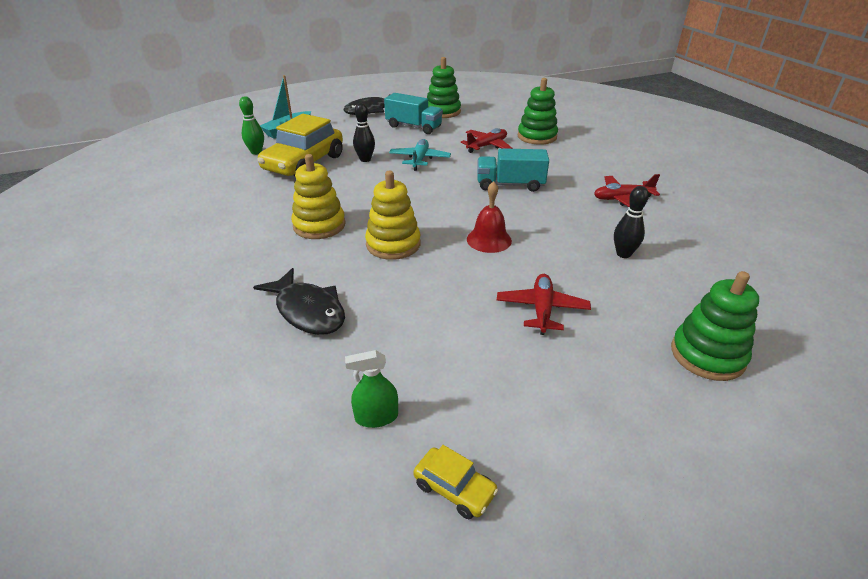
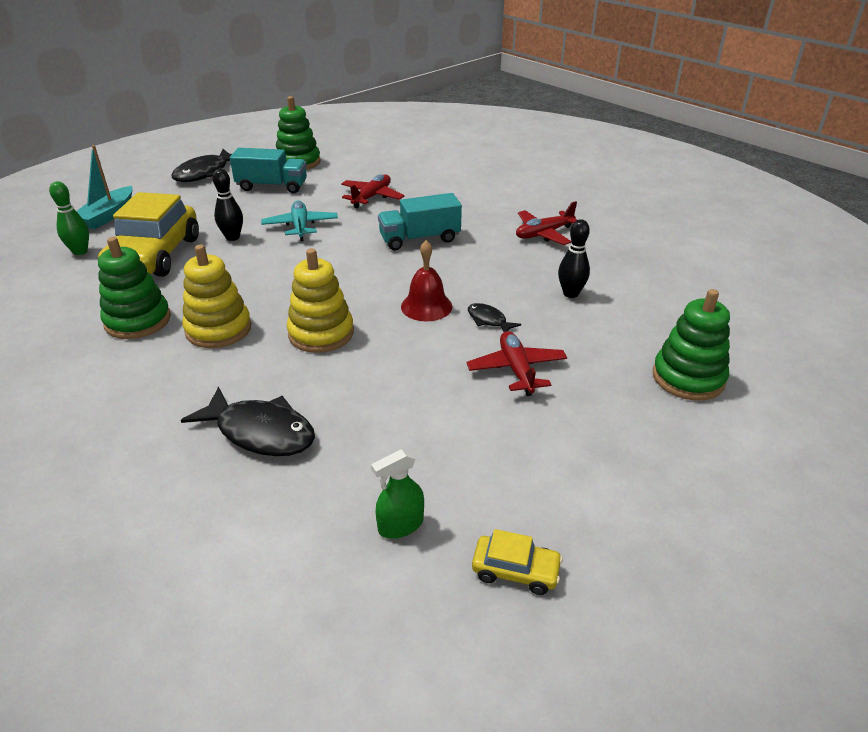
camera: 20 degrees left, 0 degrees up
(537, 136) = (423, 177): green stacking toy -> green stacking toy (138, 321)
(537, 262) = (488, 320): none -> black fish

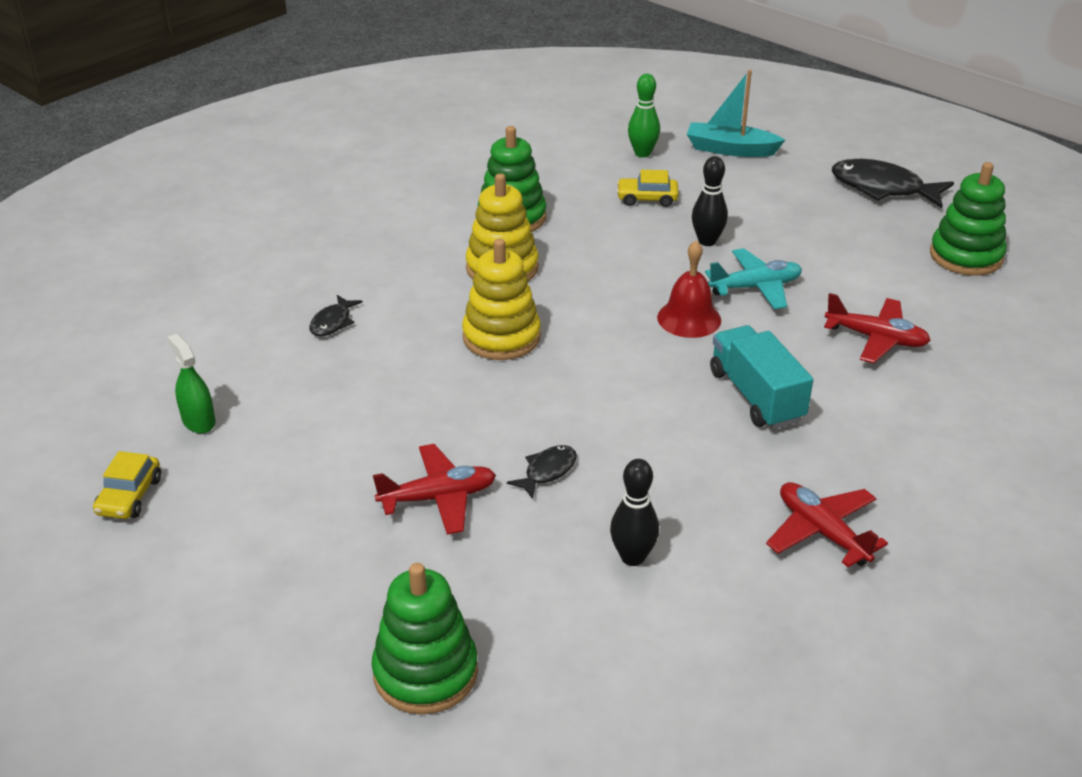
camera: 85 degrees right, 0 degrees up
(155, 255) = (647, 199): yellow car -> yellow car, size x0.44
(260, 432) = (333, 322): black fish -> black fish, size x0.51
(272, 186) = (868, 247): turquoise truck -> none
(426, 306) = (573, 414): red bell -> red bell (689, 318)

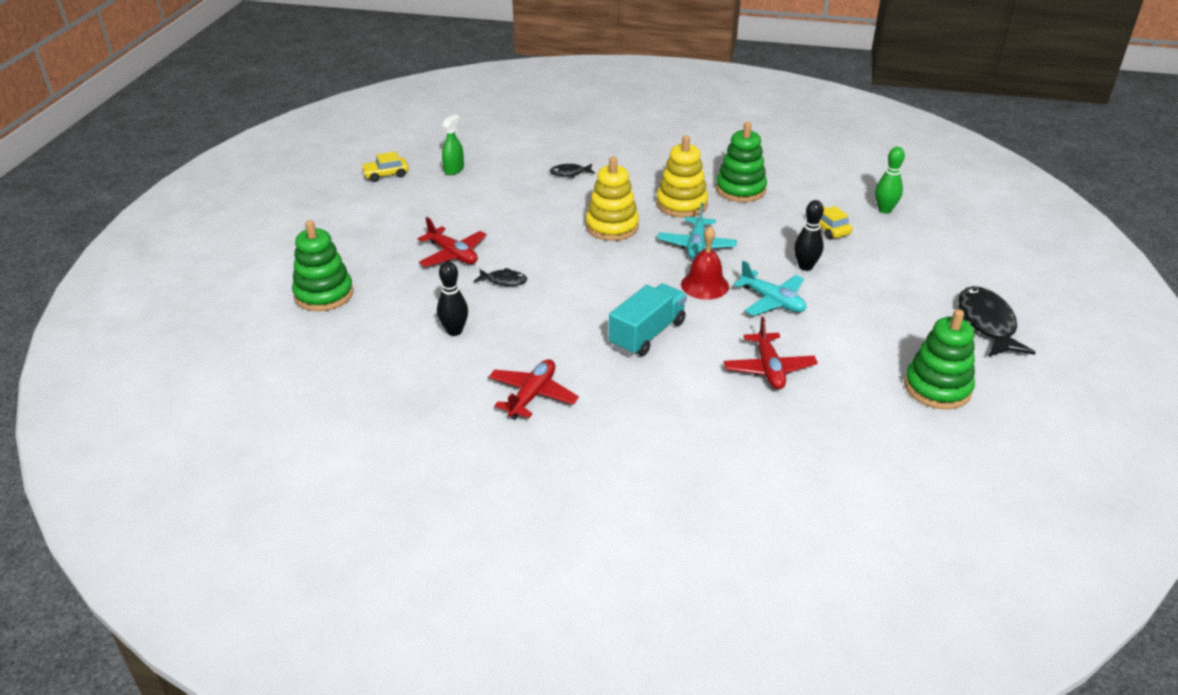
camera: 60 degrees right, 0 degrees up
(602, 292) = (696, 245): none -> turquoise plane
(730, 149) = (943, 242): turquoise boat -> none

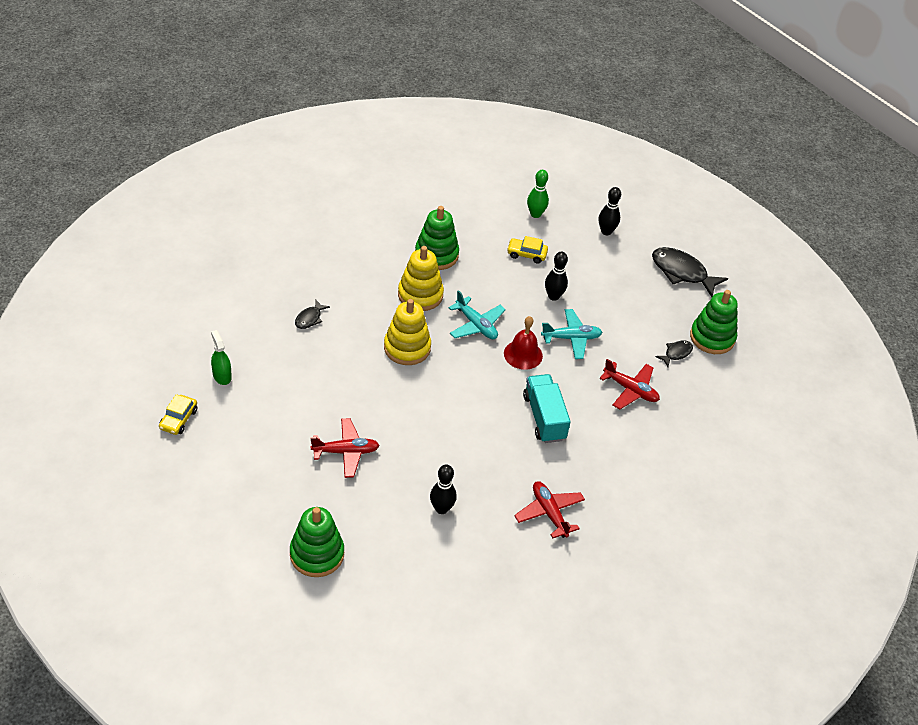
camera: 55 degrees left, 10 degrees up
(504, 281) = (410, 446): black fish -> black fish (676, 353)
(944, 254) = (606, 231): none -> black bowling pin

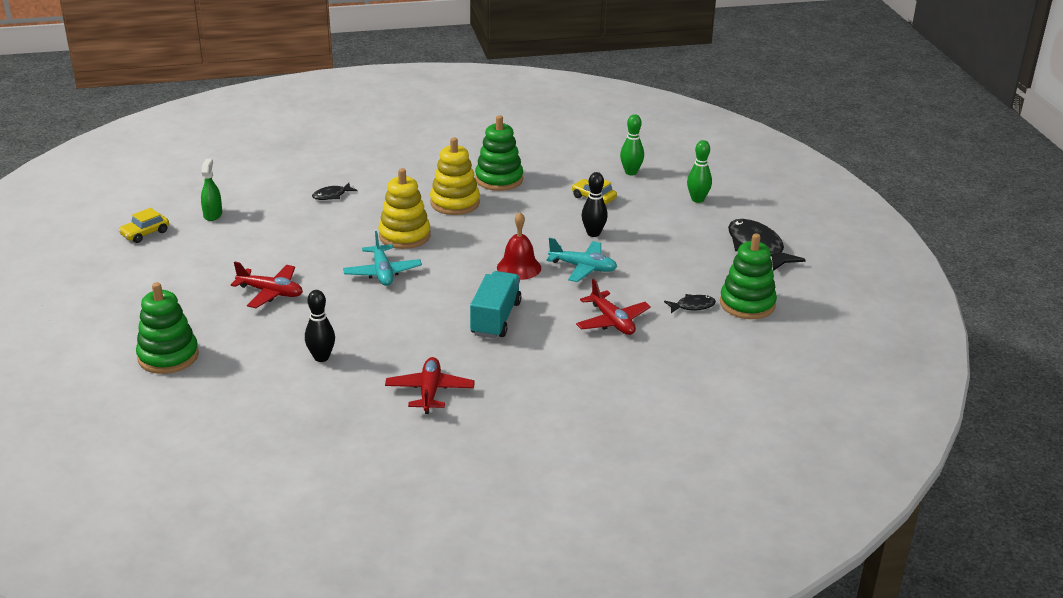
camera: 30 degrees right, 15 degrees down
(476, 325) = (490, 236): turquoise plane -> turquoise plane (382, 272)
(606, 231) = (697, 199): black bowling pin -> green bowling pin

